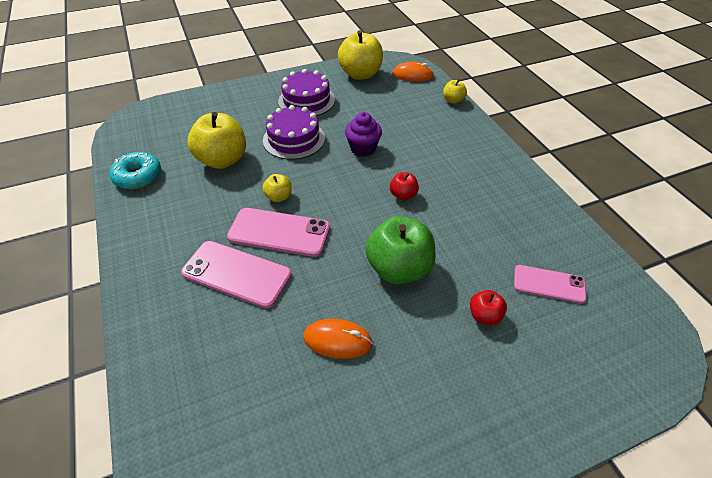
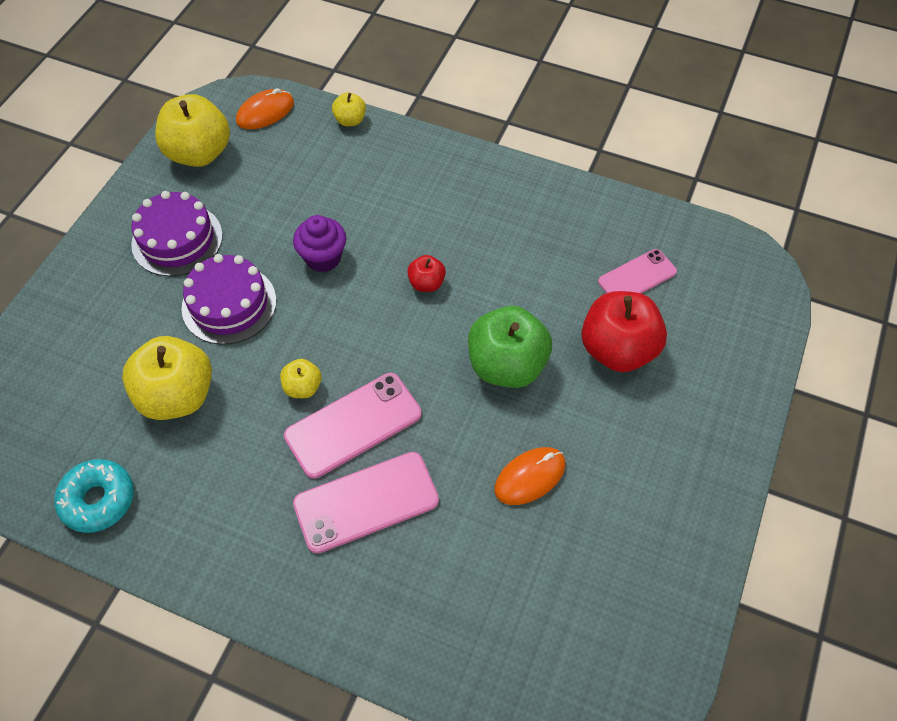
camera: 45 degrees left, 10 degrees up
(484, 315) = (617, 349): red apple -> red apple, size x2.05

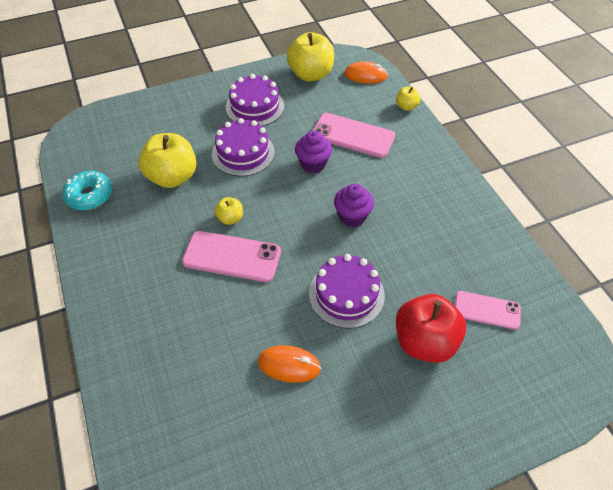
camera: 45 degrees right, 5 degrees down
(366, 502) = (193, 299): pink phone -> pink phone (353, 135)
(426, 283) = (352, 216): red apple -> purple cupcake
(506, 365) = (346, 294): green apple -> purple cake

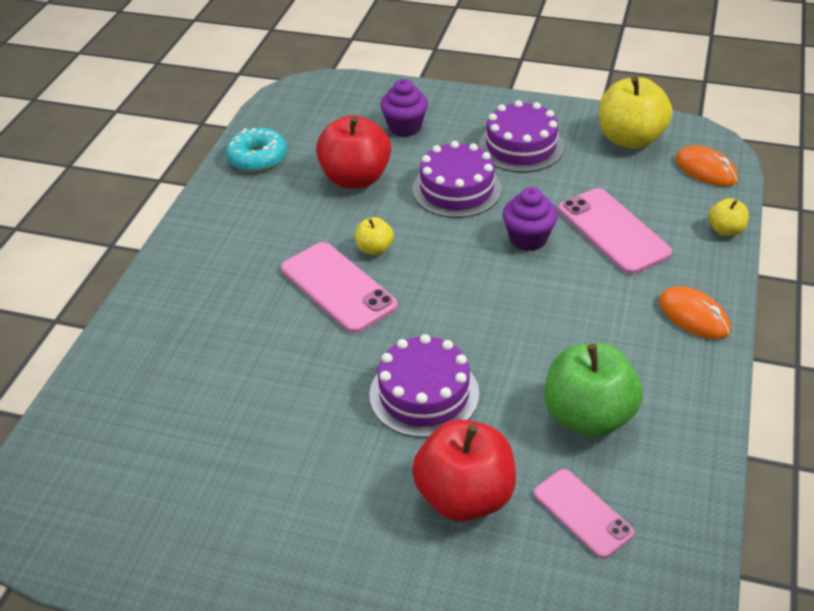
camera: 40 degrees right, 10 degrees down
(172, 177) = (355, 178): yellow apple -> red apple
(289, 365) = (290, 424): orange mouse -> orange mouse (693, 316)
(352, 216) = (517, 318): purple cupcake -> purple cupcake (405, 127)
(439, 253) = (588, 416): none -> green apple

